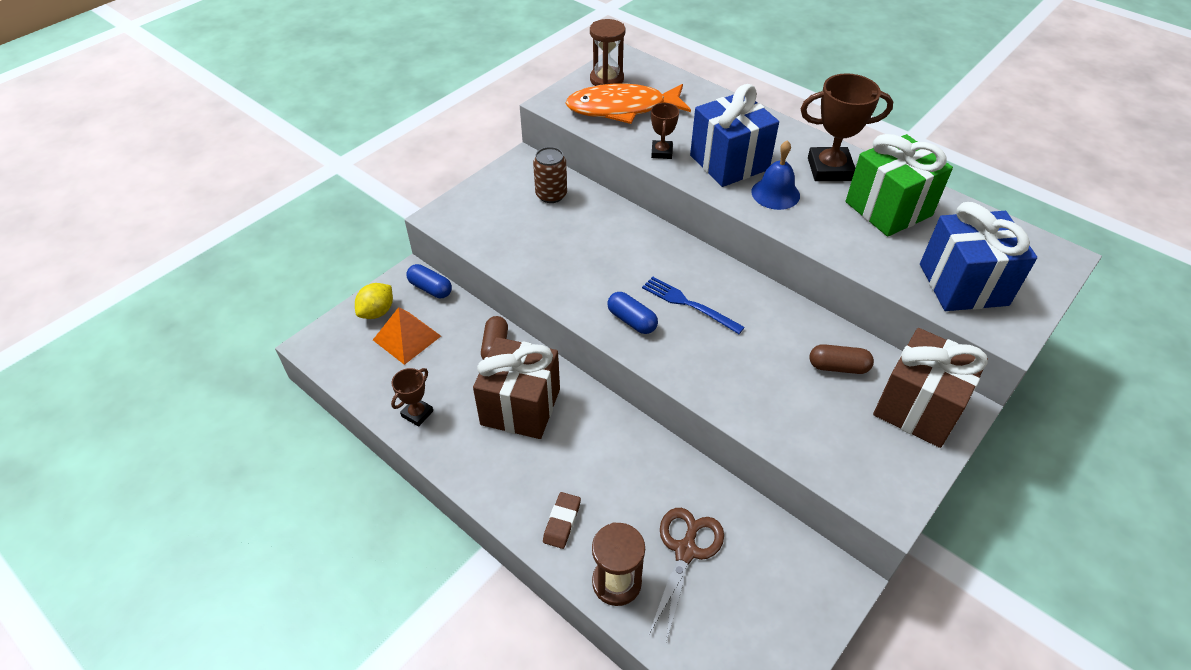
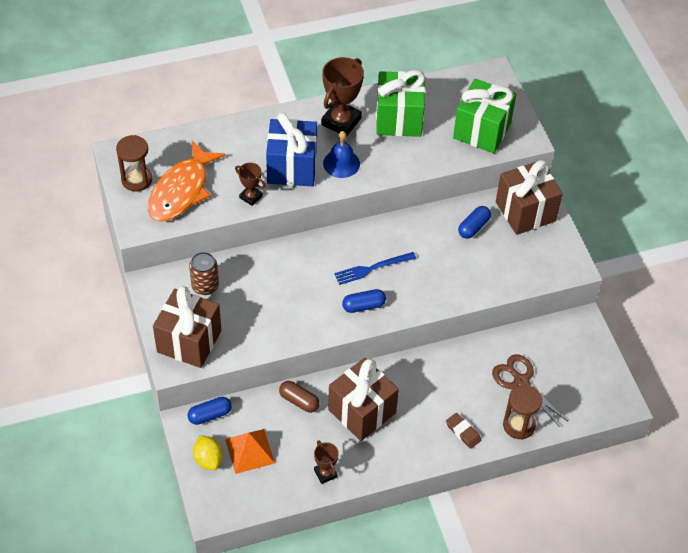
camera: 60 degrees left, 5 degrees up
(477, 214) = (189, 341): none -> brown gift
(838, 367) = (473, 227): brown capsule -> blue capsule
(963, 284) = (482, 131): blue gift -> green gift

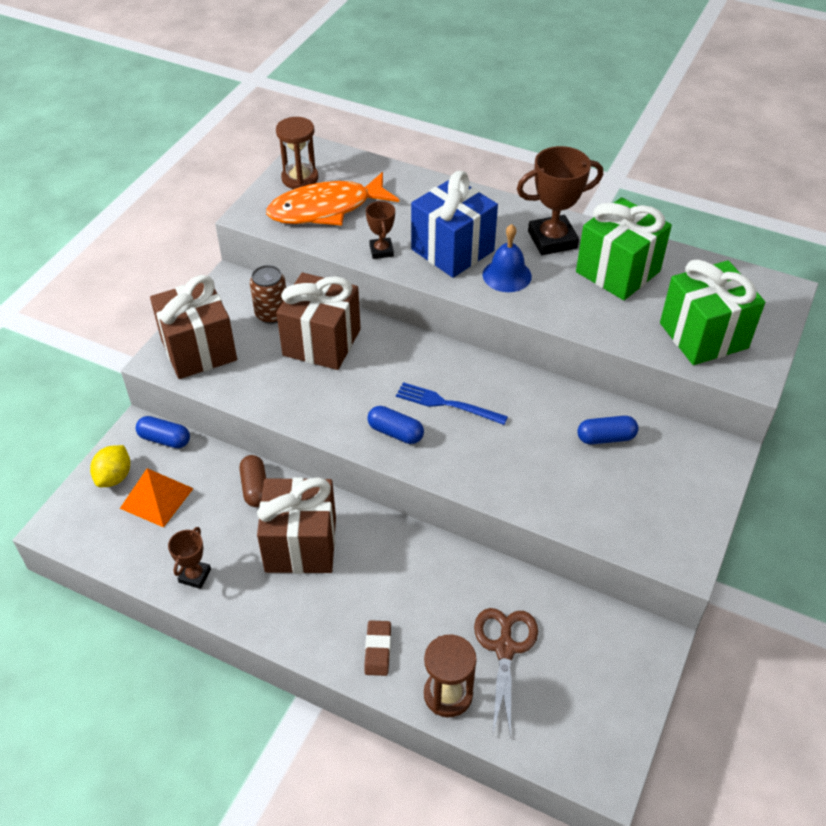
camera: 45 degrees right, 5 degrees down
(525, 211) = (687, 462): brown gift -> brown gift (322, 342)

